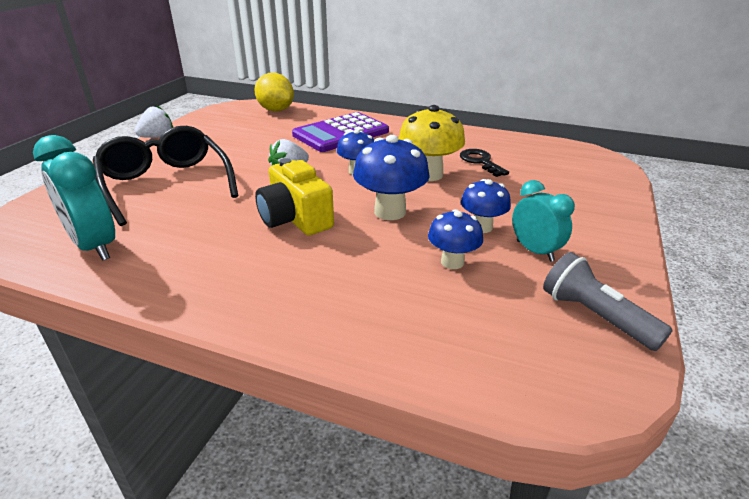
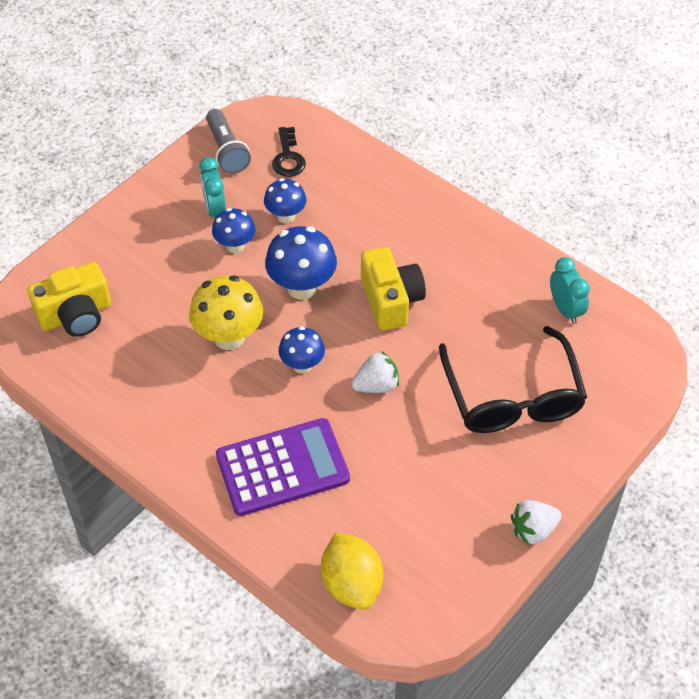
camera: 160 degrees left, 20 degrees up
(94, 246) = (565, 309): turquoise clock -> turquoise clock, size x0.65
(480, 162) = (155, 346): black key -> black key (288, 157)
(560, 165) = (76, 315): none -> yellow camera

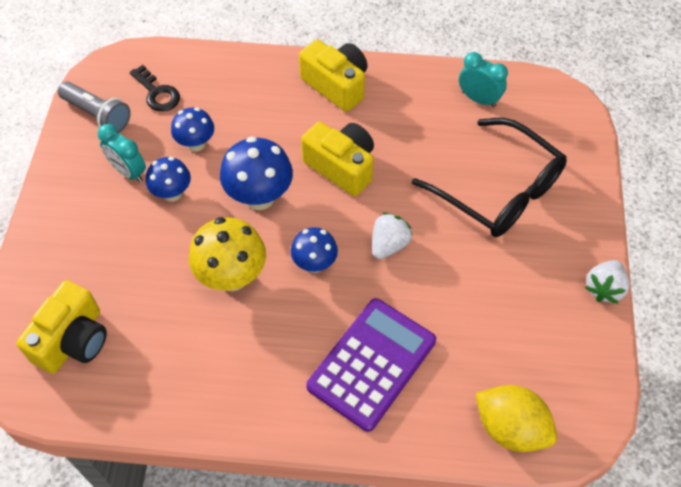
camera: 35 degrees left, 5 degrees up
(445, 229) = (336, 85): none -> yellow camera

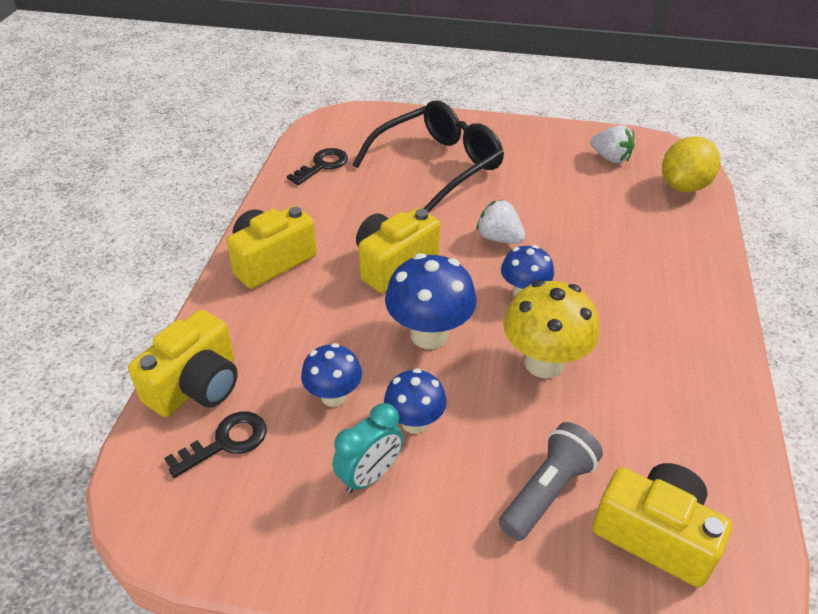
camera: 85 degrees left, 15 degrees down
(97, 115) = (248, 522): grey flashlight -> grey flashlight (548, 491)
(205, 68) = (196, 385): none -> yellow camera
(372, 364) = (638, 260): purple calculator -> none
(478, 99) = (322, 165): turquoise clock -> black key
(604, 288) = (543, 126): white strawberry -> white strawberry (610, 158)

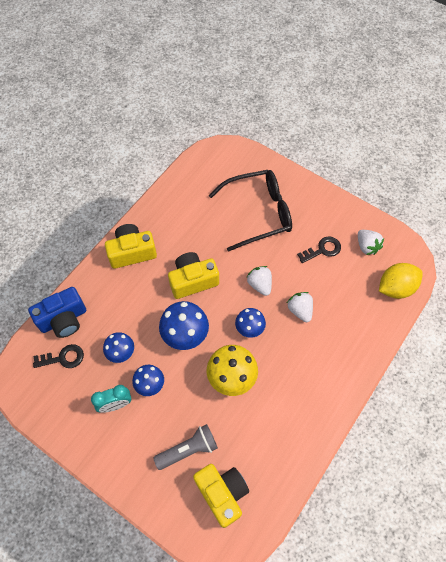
camera: 25 degrees right, 20 degrees up
(196, 385) = (63, 319): yellow camera -> blue camera
(322, 165) = (193, 188): black key -> black key (322, 250)
(579, 248) = (300, 310): none -> white strawberry

